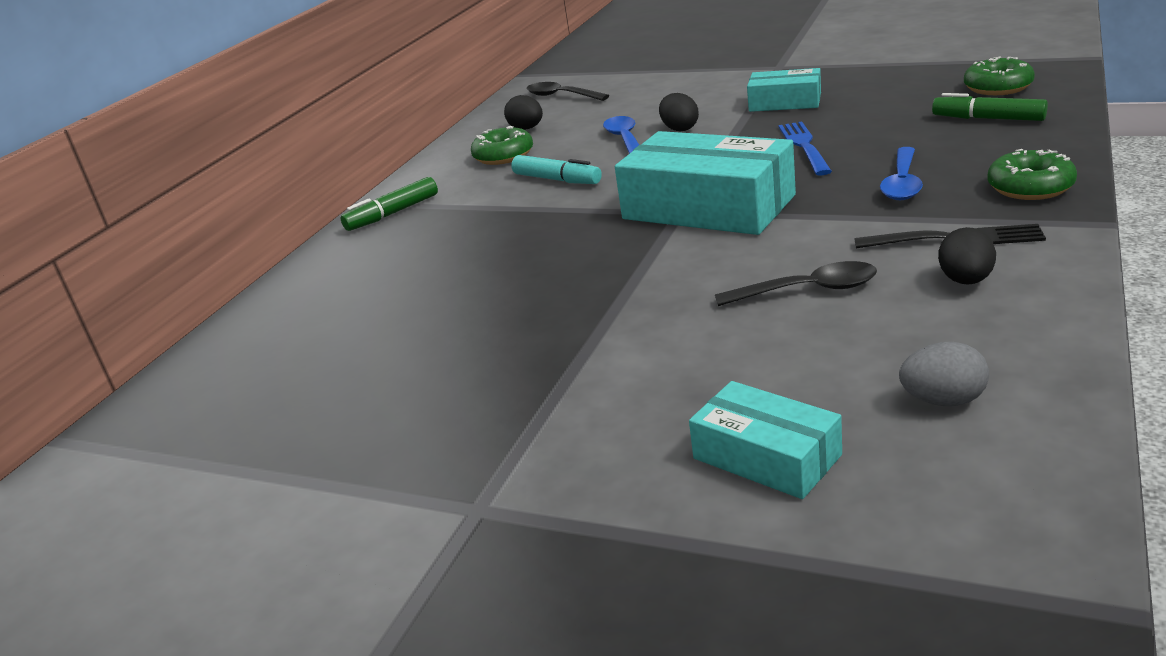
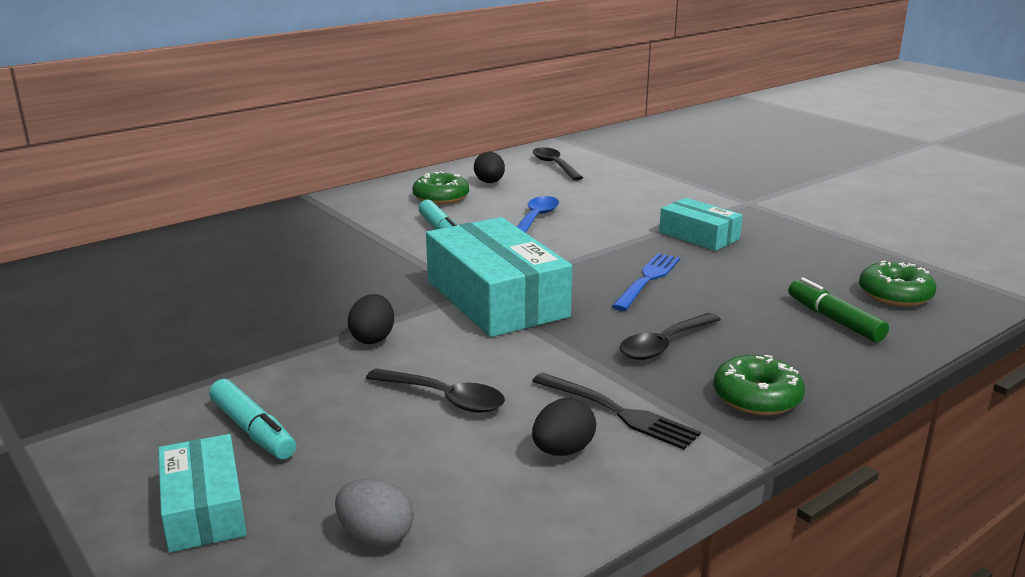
camera: 25 degrees right, 5 degrees down
(392, 213) = (309, 212): green marker -> none
(679, 129) = (586, 226): black egg -> black egg (373, 338)
(692, 386) = (253, 430): none -> turquoise marker
(902, 183) = (664, 345): blue spoon -> black spoon

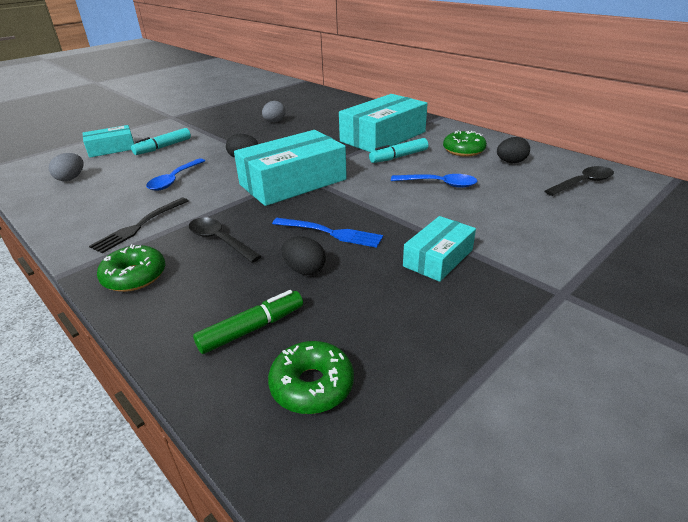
camera: 85 degrees right, 10 degrees up
(200, 313) = (274, 122): none -> grey egg
(357, 234) = (383, 136): none -> turquoise box
(444, 398) = (174, 180): black spoon -> blue spoon
(563, 451) = (109, 212): black egg -> black egg (304, 270)

